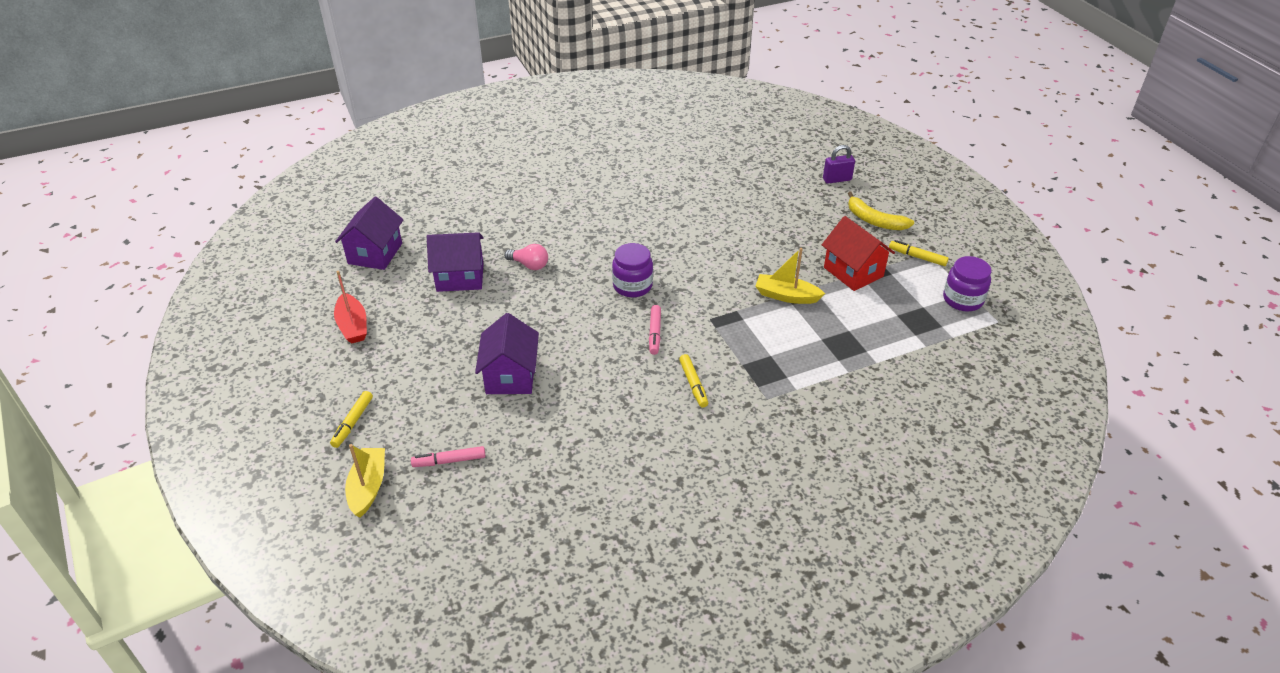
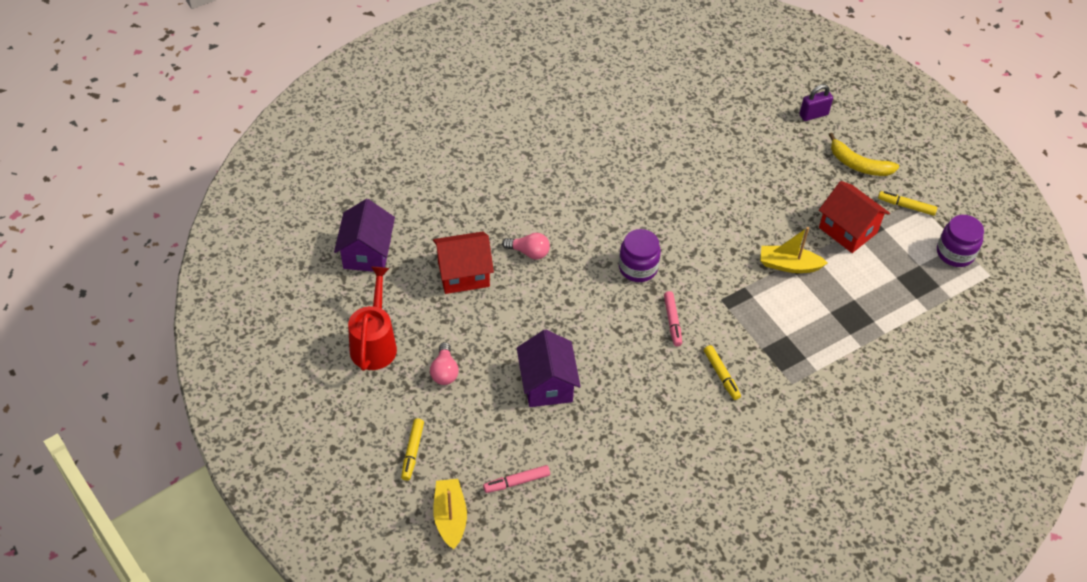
camera: 10 degrees left, 10 degrees up
(353, 326) = (374, 343): red boat -> red watering can
(411, 355) = (444, 371): none -> pink light bulb
(460, 277) = (463, 274): purple house -> red house

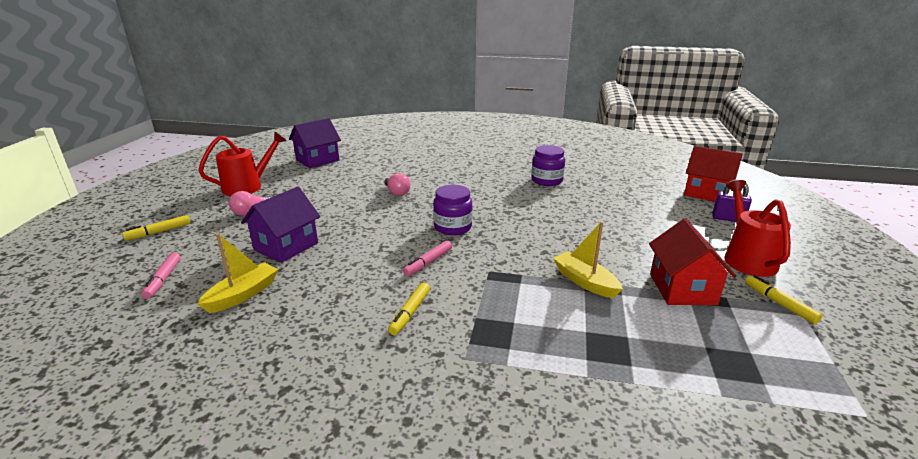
camera: 45 degrees right, 25 degrees down
(450, 517) = (97, 271): yellow boat -> yellow boat (242, 295)
(463, 274) = (344, 185): red house -> red house (706, 193)
(516, 482) = (163, 279): pink marker -> pink marker turned 120 degrees counterclockwise
(858, 164) = (746, 258): yellow banana -> red watering can
(955, 253) = (819, 367): purple jar -> purple jar (546, 181)

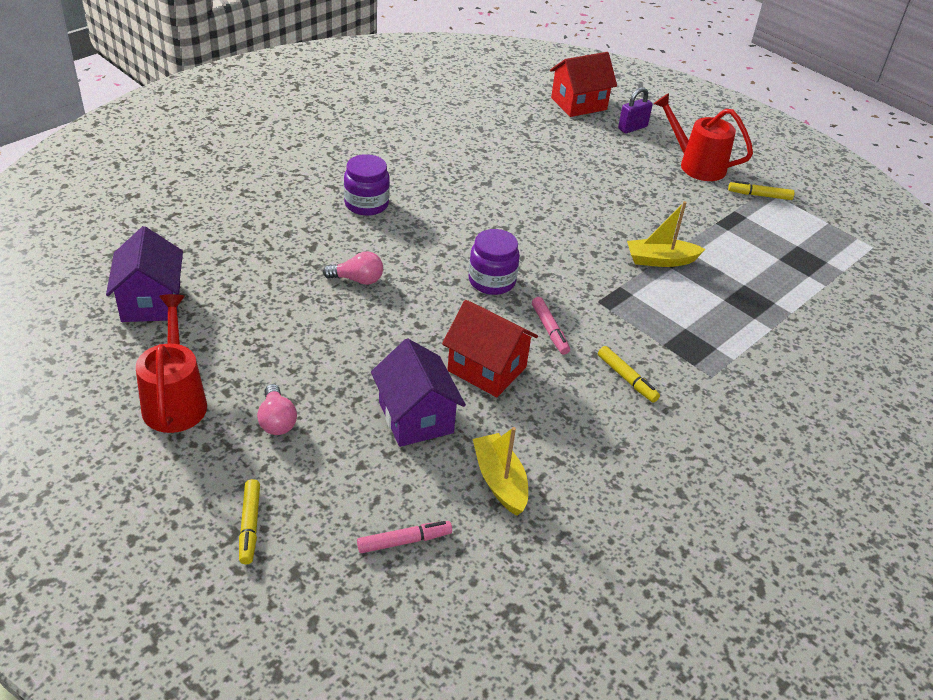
camera: 60 degrees left, 15 degrees up
(163, 279) = (404, 541): pink marker -> pink marker turned 45 degrees counterclockwise
(546, 181) = (449, 166): purple jar -> purple jar (366, 204)
(682, 289) = (709, 222): red house -> red house (486, 369)

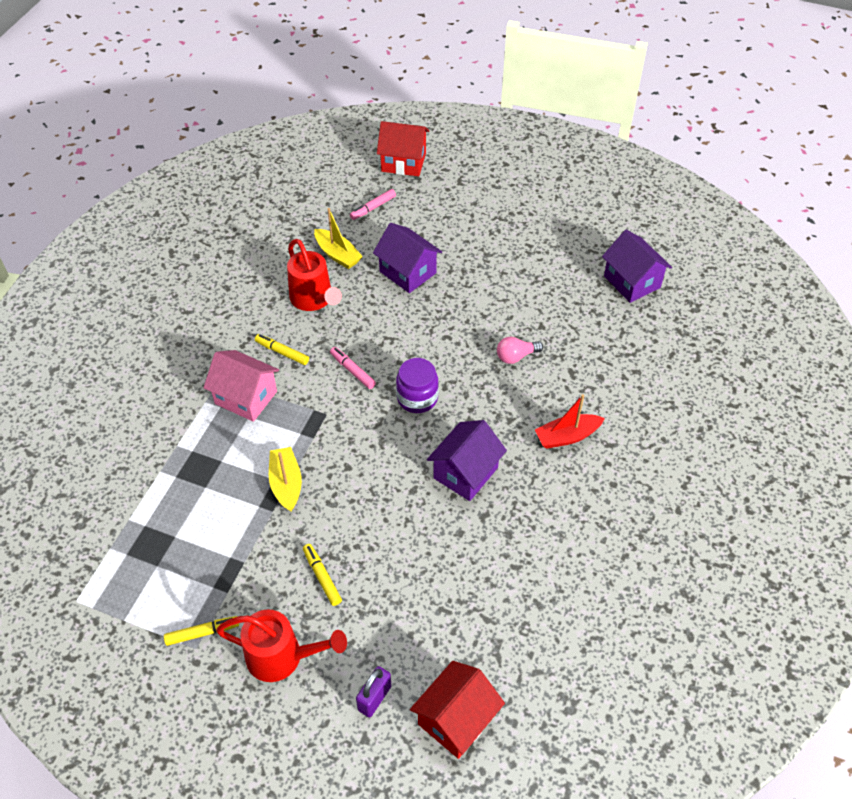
camera: 160 degrees right, 10 degrees up
(175, 400) = (552, 230): red watering can -> red watering can (314, 300)
(249, 525) = (455, 187): yellow marker -> yellow marker (322, 577)
(277, 420) = (486, 240): pink light bulb -> none
(366, 204) = (567, 436): purple jar -> red boat
(483, 212) = (465, 473): none -> purple house
(486, 369) = (382, 322): red house -> red house (403, 162)
(660, 260) = (286, 484): yellow boat -> yellow boat turned 75 degrees counterclockwise
(684, 346) = (246, 397): none -> pink house

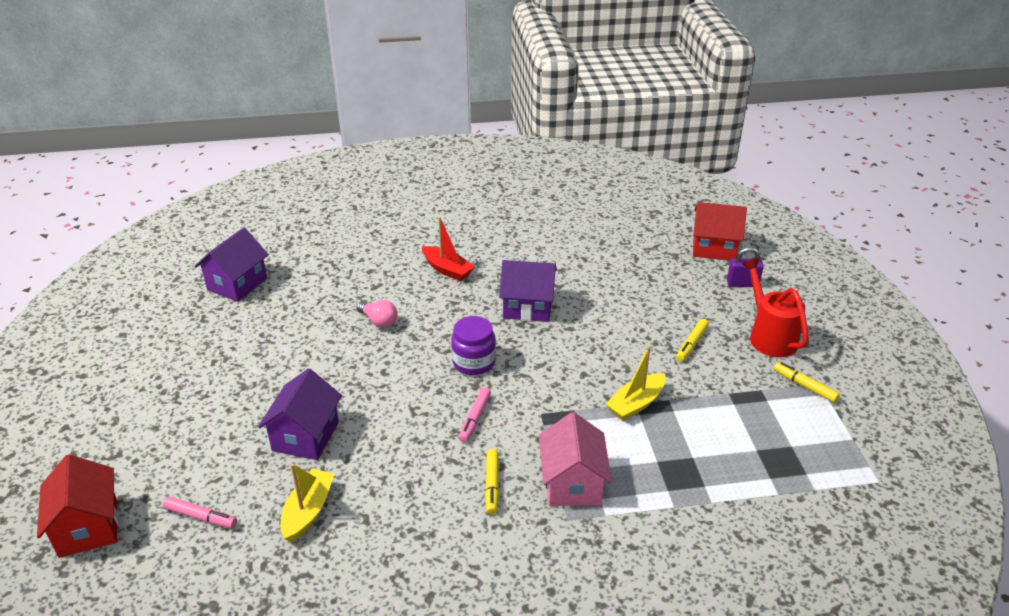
camera: 120 degrees left, 15 degrees down
(314, 300) = (396, 496): red watering can -> none

